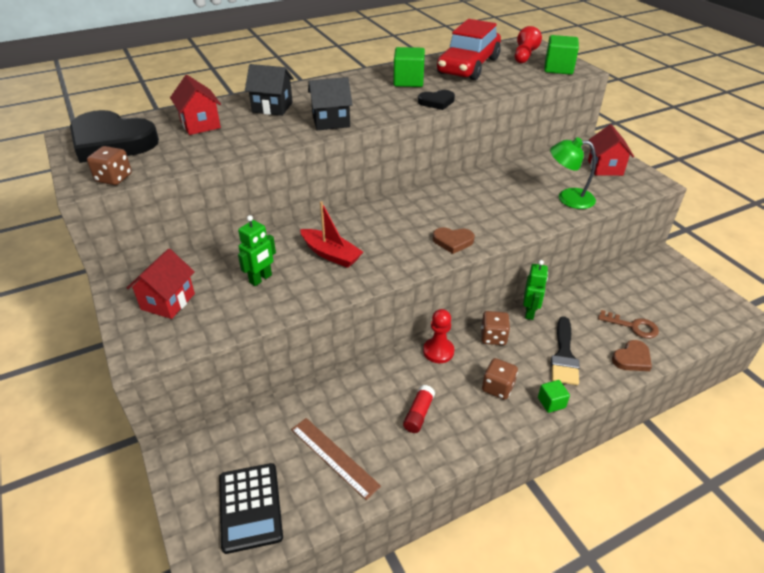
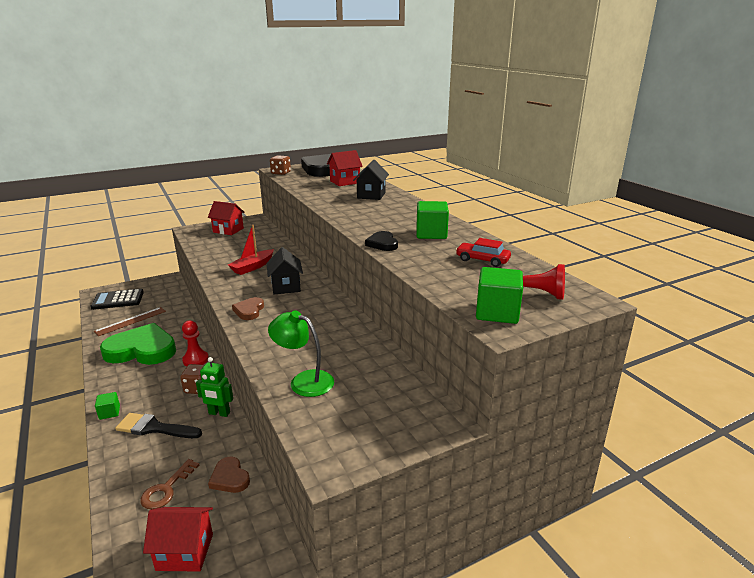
camera: 90 degrees right, 15 degrees down
(261, 279) = (236, 249): green robot -> none
(331, 121) = (344, 210): black house -> black house (286, 287)
(418, 414) = (142, 350): red glue stick -> green heart
(468, 66) = (482, 260): red car -> red car, size x0.46
(497, 387) = (142, 386): brown dice -> none
(568, 198) = (304, 381): green lamp -> green lamp turned 75 degrees counterclockwise
(605, 167) = (374, 423): red house -> red house (185, 552)
(632, 358) = (124, 477): brown heart -> brown heart (230, 478)

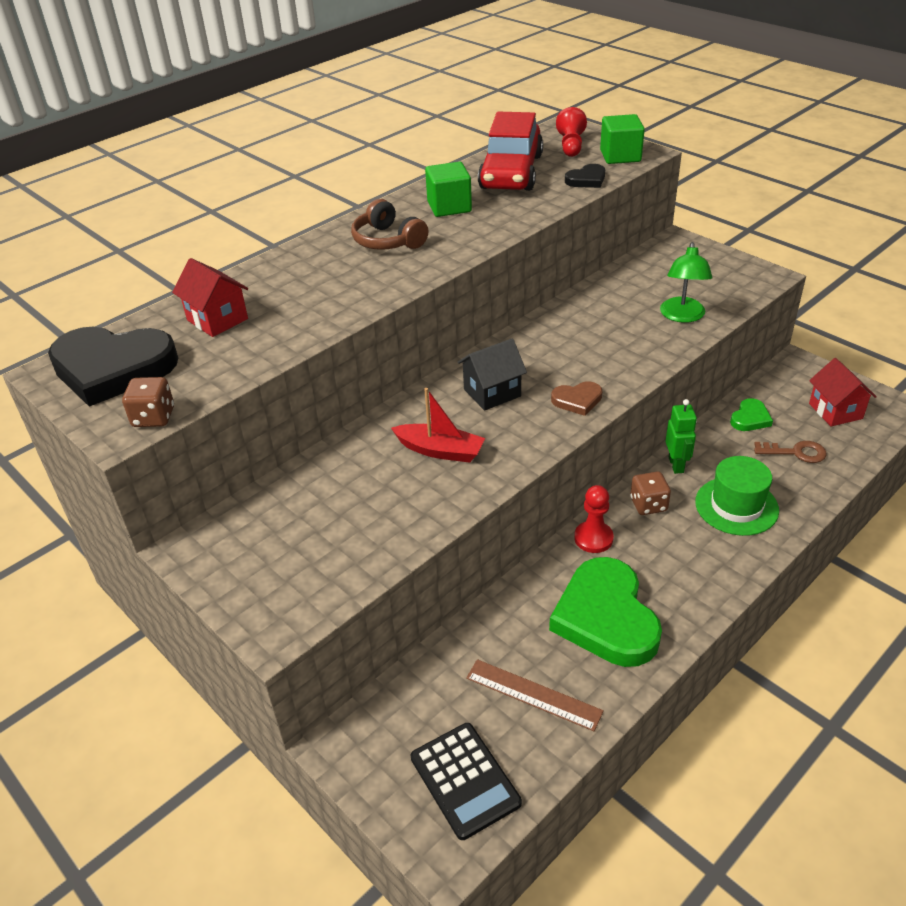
camera: 105 degrees left, 15 degrees up
(109, 412) = (746, 563): green cube -> none
(154, 428) = (736, 506): black brush -> green hat
(228, 230) = (269, 560): red house -> none
(230, 478) = (750, 418): brown heart -> green heart
(371, 195) = (297, 276): black house -> none
(382, 244) = (501, 229): black heart -> black heart (586, 180)
(394, 215) = (388, 240): none -> brown headphones
(482, 260) = (511, 172): red car -> red car, size x2.15

